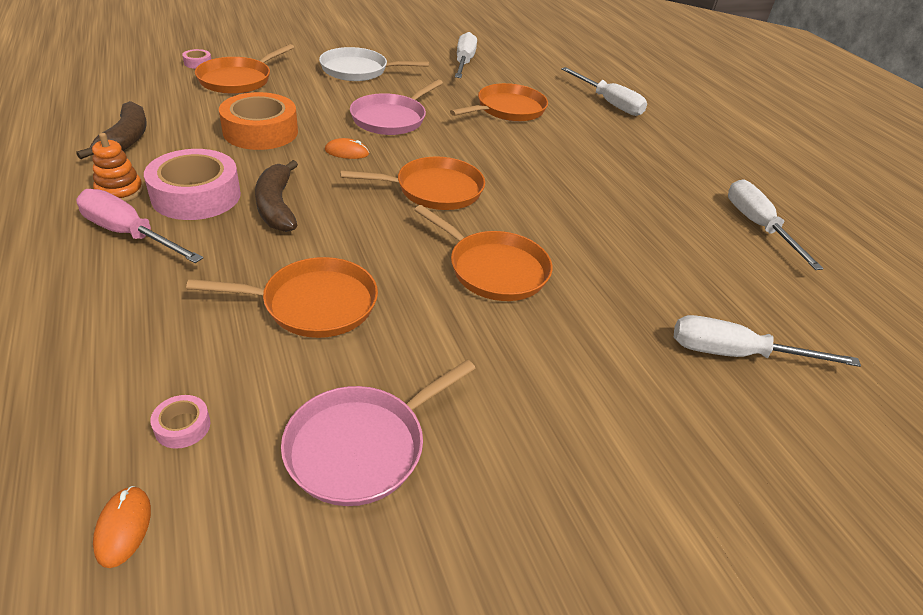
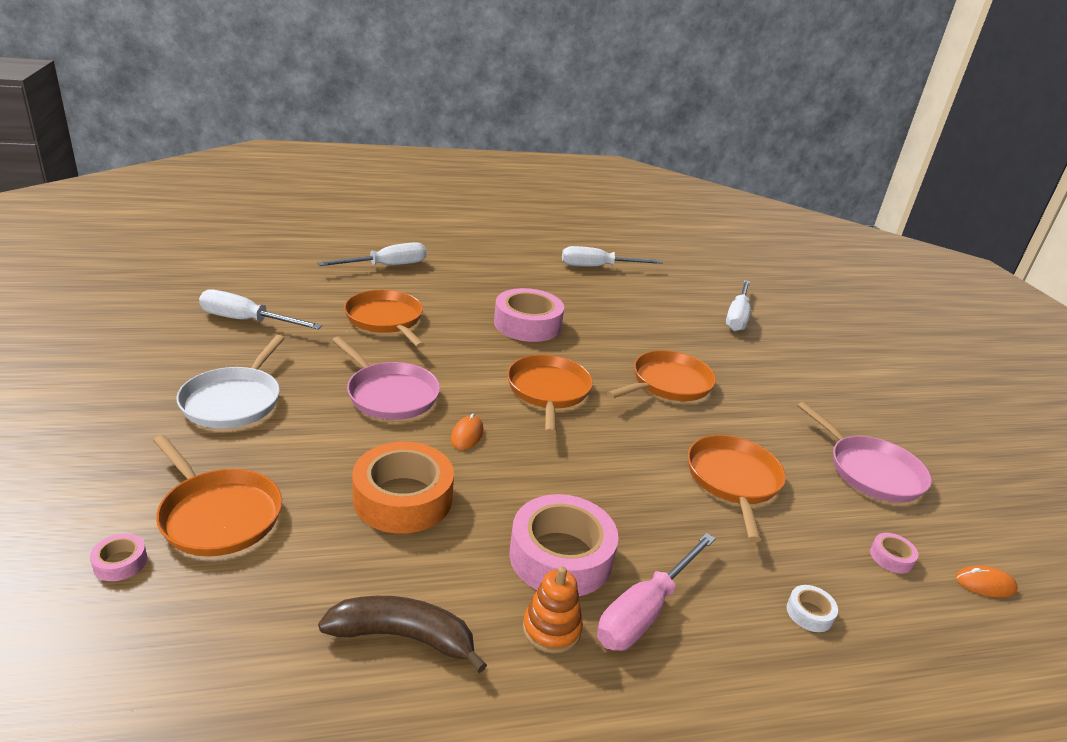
camera: 80 degrees left, 10 degrees down
(107, 334) = (809, 613): none -> white tape
(277, 206) = (581, 493): brown banana -> none
(558, 177) = (527, 324): none -> pink tape

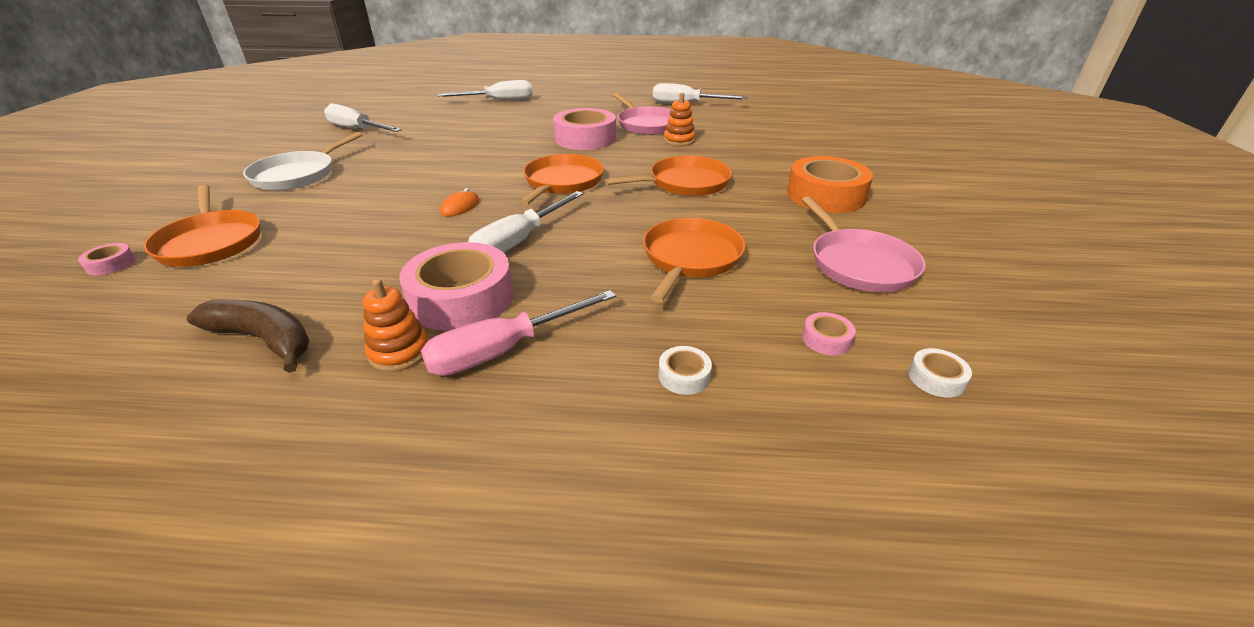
camera: 20 degrees right, 5 degrees up
(385, 320) = (465, 132): orange pan -> none
(390, 394) = (422, 177): pink pan -> pink pan (647, 124)
(403, 498) = (363, 244): orange tape -> orange tape (825, 195)
(624, 323) = (679, 140): none -> orange stacking toy
(737, 317) = (800, 140): white screwdriver -> white screwdriver (519, 241)
(985, 584) = (936, 378): orange mouse -> white tape

